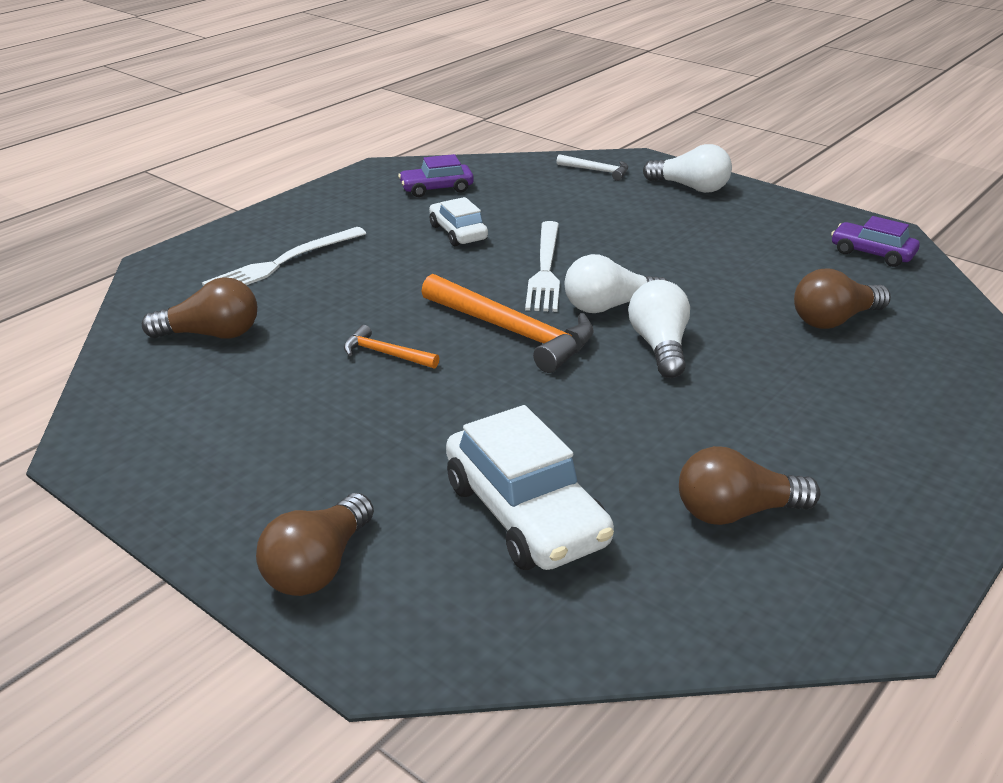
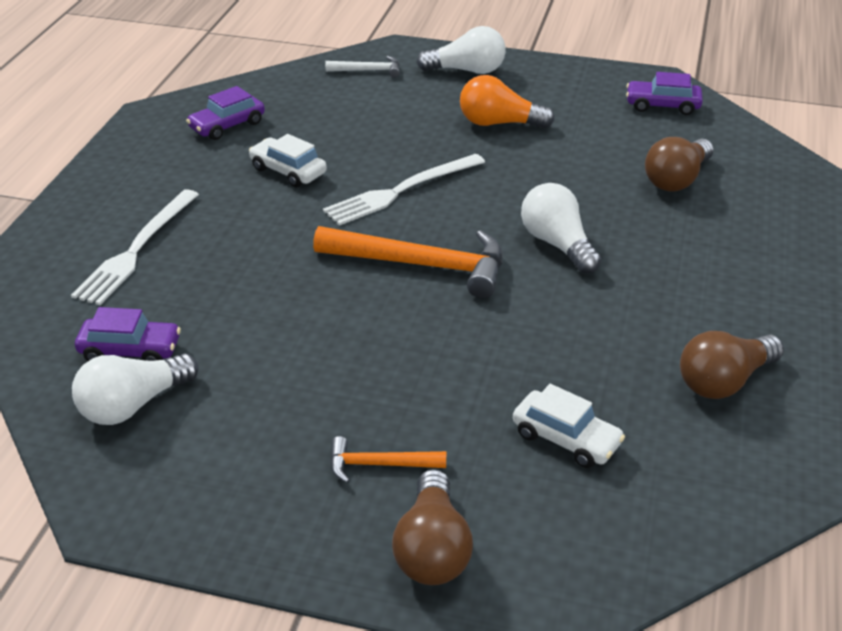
camera: 25 degrees left, 5 degrees up
(211, 334) = (130, 350): brown light bulb -> purple car
(385, 354) = (322, 321): orange hammer -> orange hammer (379, 464)
(525, 514) = (566, 439): white car -> white car, size x0.58
(545, 269) = (401, 191): white fork -> white fork turned 75 degrees clockwise
(609, 307) = (486, 216): white light bulb -> white light bulb (133, 405)
(686, 235) = (499, 123): none -> orange light bulb

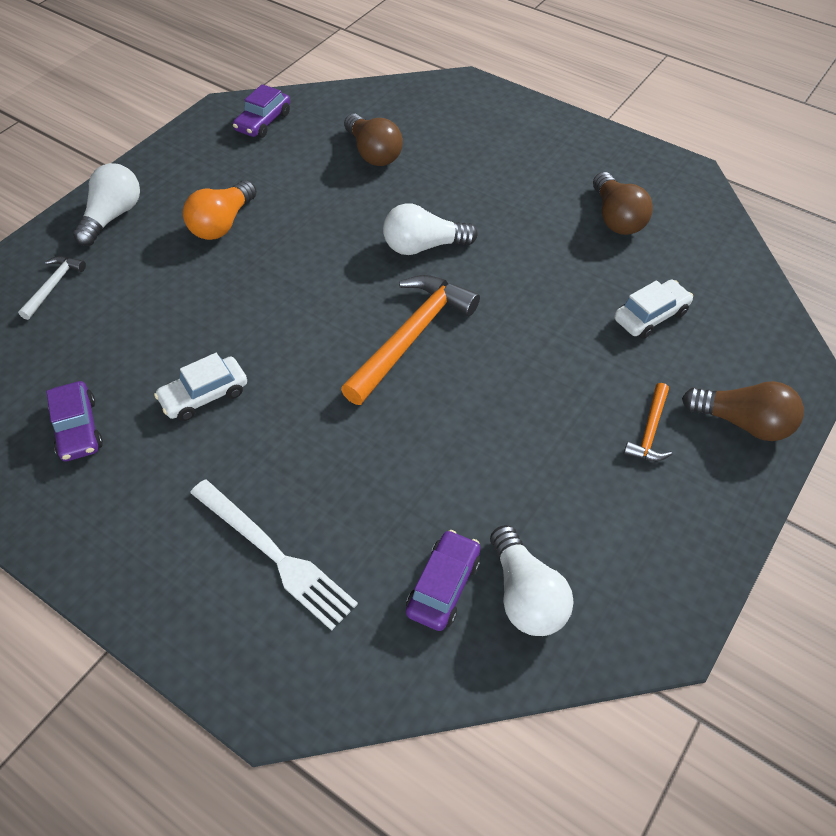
camera: 70 degrees left, 15 degrees up
(401, 191) = (291, 320): white fork -> none

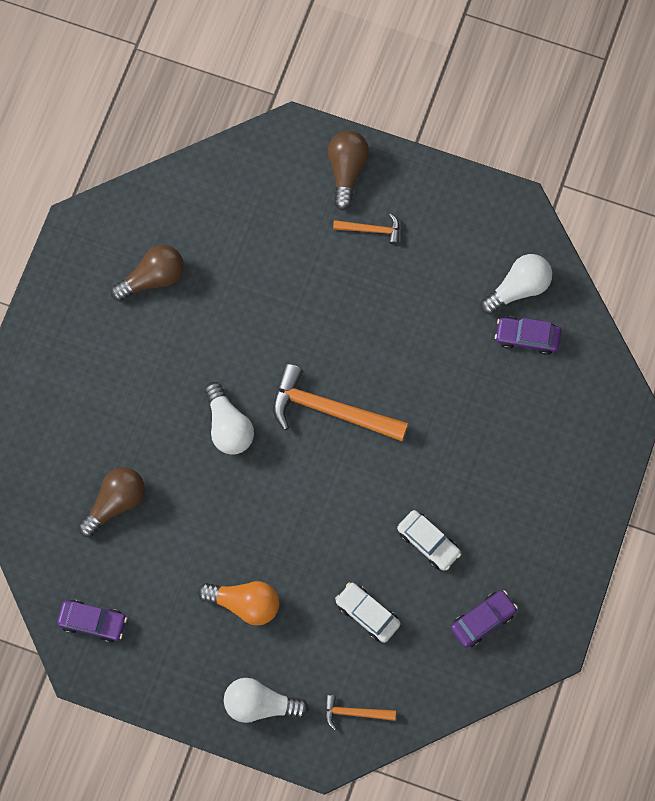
camera: 105 degrees left, 20 degrees up
(54, 286) = (354, 712): white hammer -> orange hammer
(274, 555) = (537, 446): white fork -> none
(650, 316) = (261, 240): white car -> white car (367, 614)

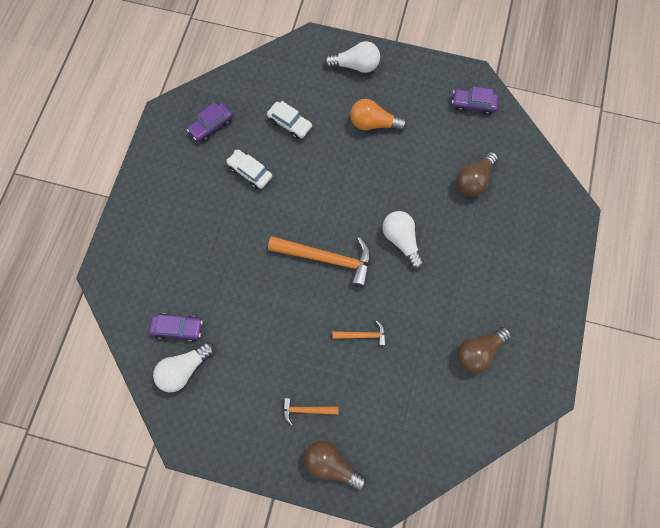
camera: 175 degrees right, 0 degrees up
(346, 171) = (331, 463): brown light bulb -> brown light bulb turned 120 degrees clockwise
(354, 712) = (294, 66): orange hammer -> orange hammer (363, 335)

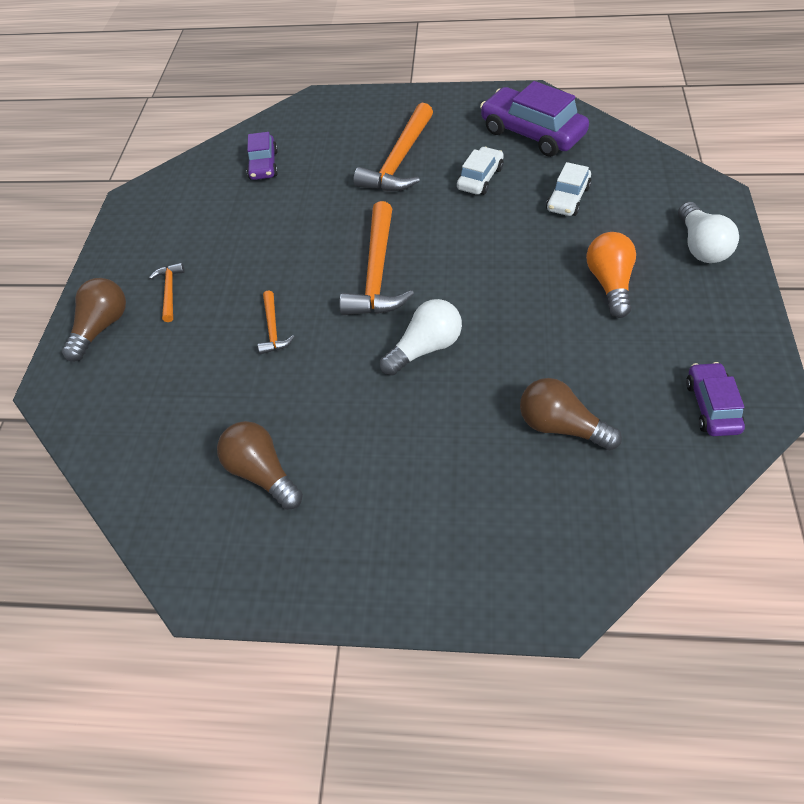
camera: 85 degrees right, 20 degrees down
(184, 368) = (216, 180): white light bulb -> none
(210, 223) = (399, 161): none -> orange hammer
(211, 126) = (532, 133): purple car -> purple car, size x1.74

